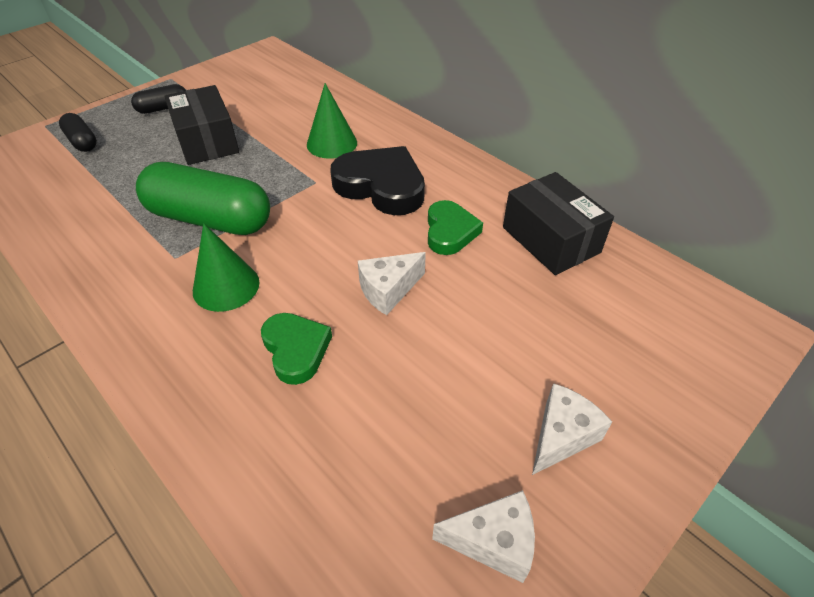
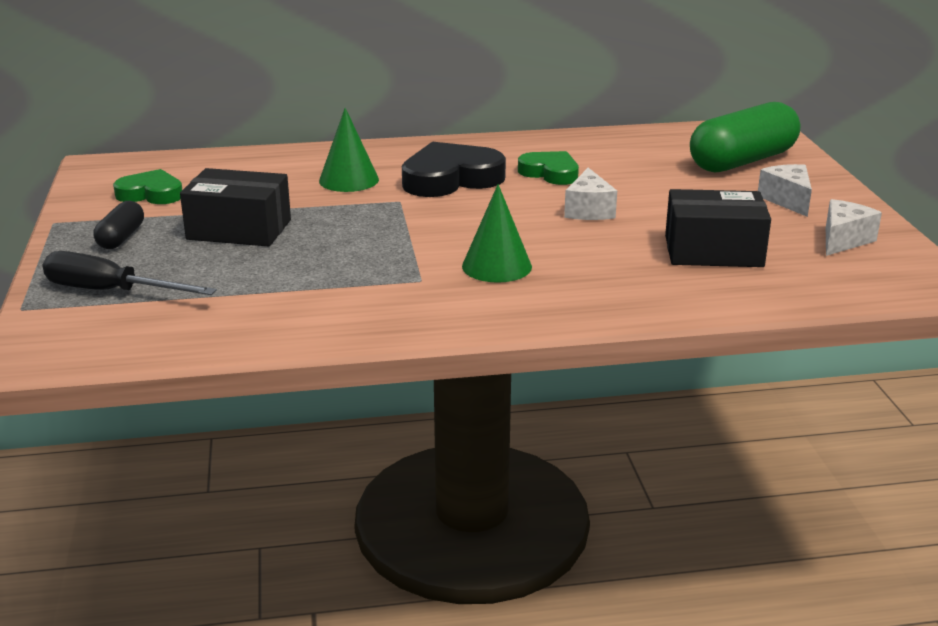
camera: 55 degrees left, 20 degrees down
(82, 142) = (111, 291): black capsule -> black screwdriver
(210, 219) = (385, 254): green capsule -> green capsule (742, 161)
(296, 350) = (612, 256): green heart -> green heart (151, 194)
(550, 240) = (608, 147): black box -> black box (713, 251)

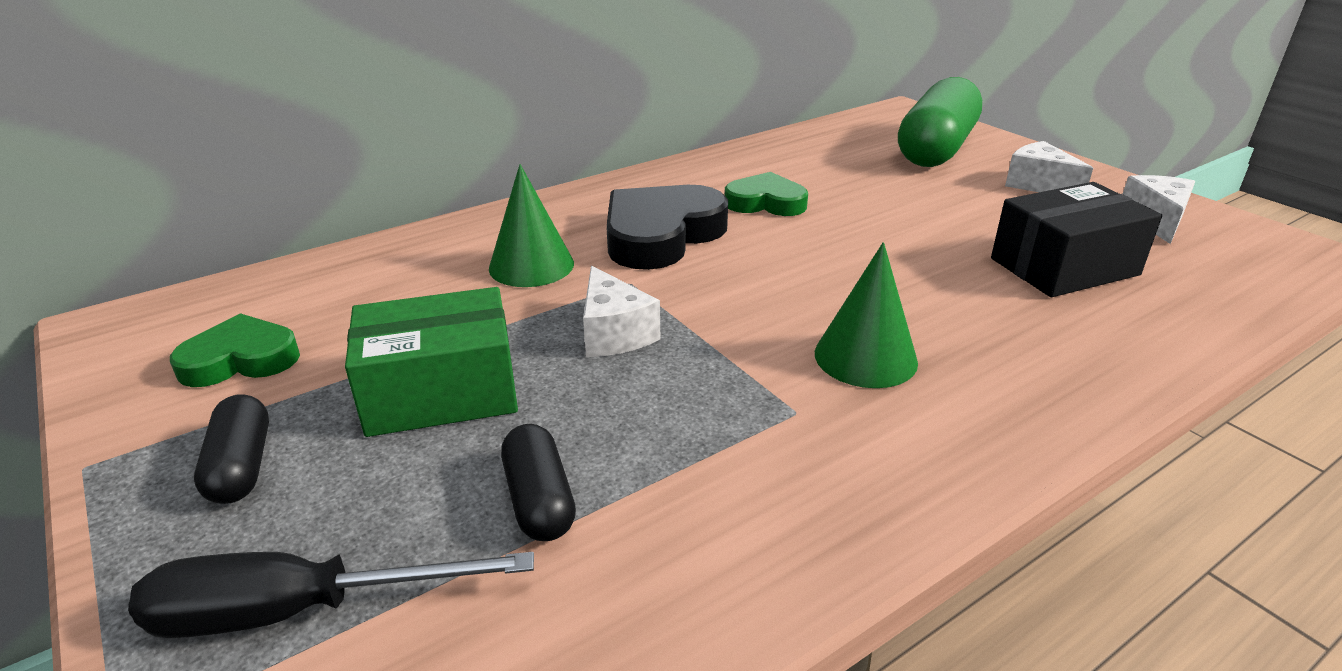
camera: 25 degrees left, 5 degrees up
(239, 229) = (441, 392): black box -> green box
(246, 282) = (539, 500): none -> black capsule
(588, 210) = (867, 243): white cheese -> white cheese (614, 333)

